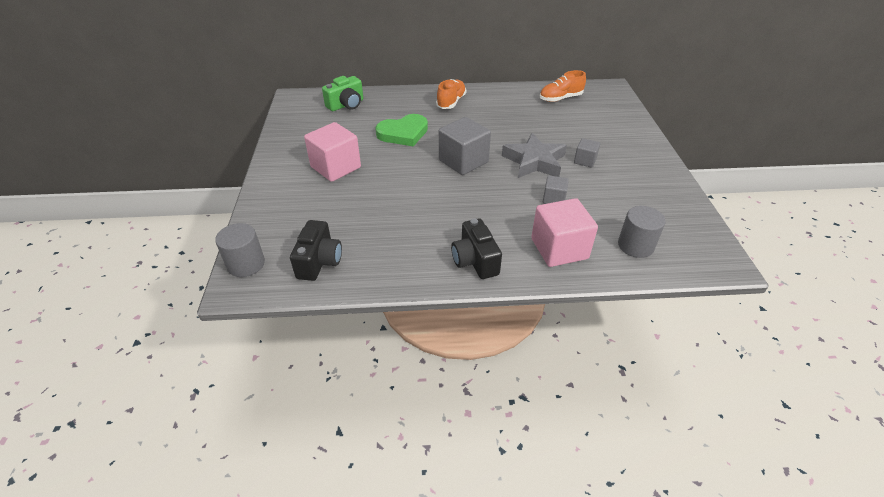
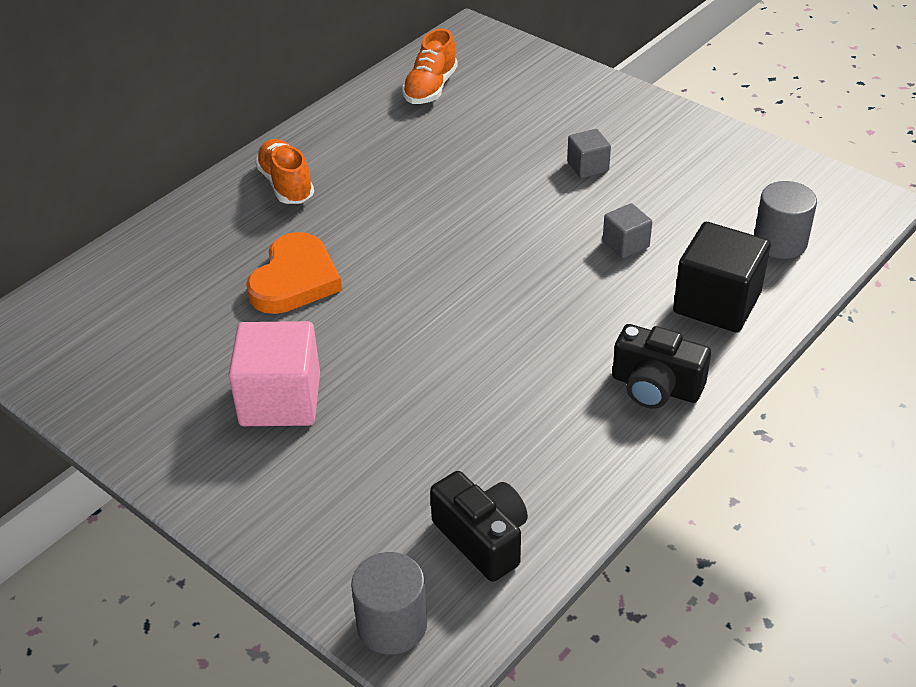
camera: 45 degrees left, 0 degrees up
(346, 105) = (121, 291): green camera -> none
(403, 133) = (294, 280): green heart -> orange heart
(463, 161) = (445, 266): grey cube -> none
(534, 161) = (532, 207): grey star -> none
(559, 249) = (716, 303): pink cube -> black cube

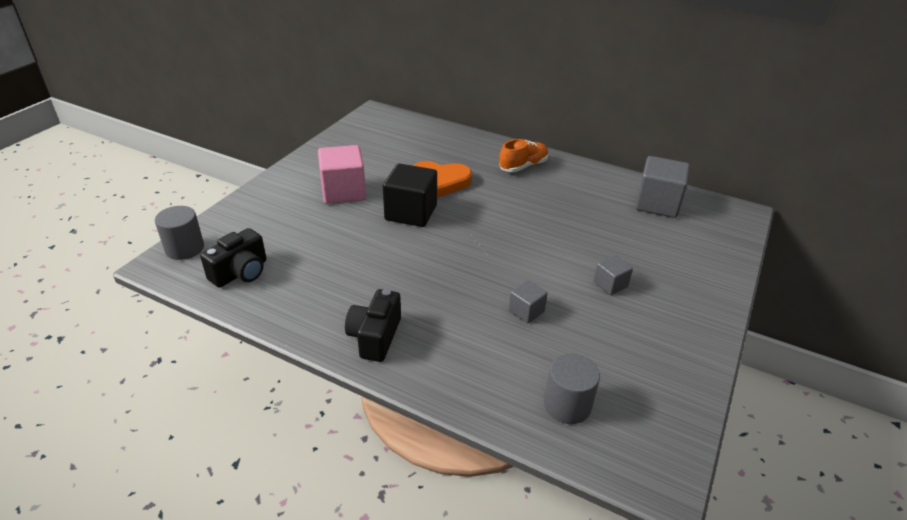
camera: 75 degrees right, 5 degrees down
(430, 88) = (657, 204): orange shoe -> grey cube
(716, 303) = (474, 366): black cube -> black cube (411, 213)

